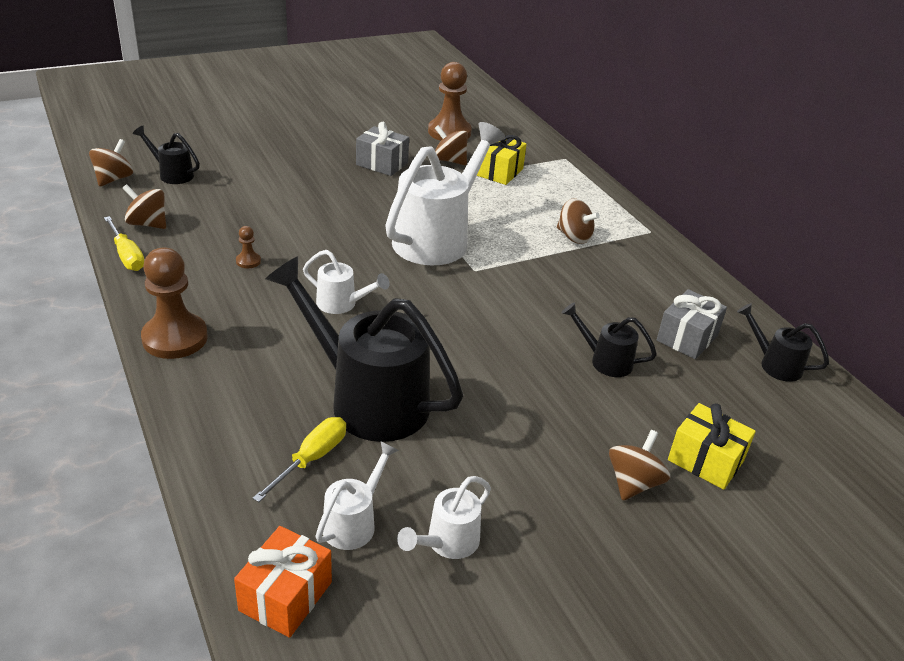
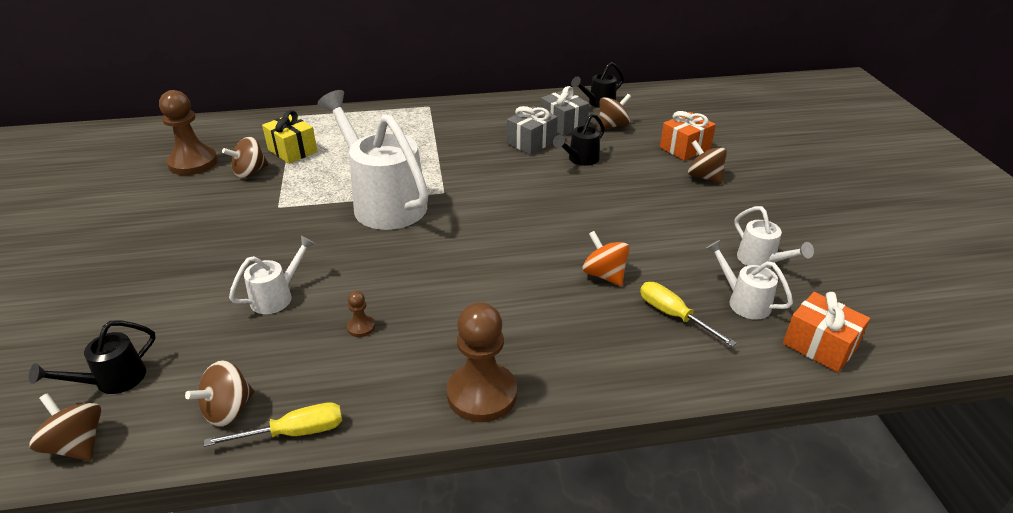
camera: 70 degrees left, 0 degrees up
(341, 304) = (464, 272): white watering can -> white watering can (276, 297)
(368, 399) = (604, 275): black watering can -> orange spinning top
(382, 164) = (223, 212): grey gift -> grey gift (531, 142)
(574, 237) = (419, 138): brown spinning top -> brown spinning top (612, 126)
(705, 460) = (685, 148): yellow gift -> orange gift

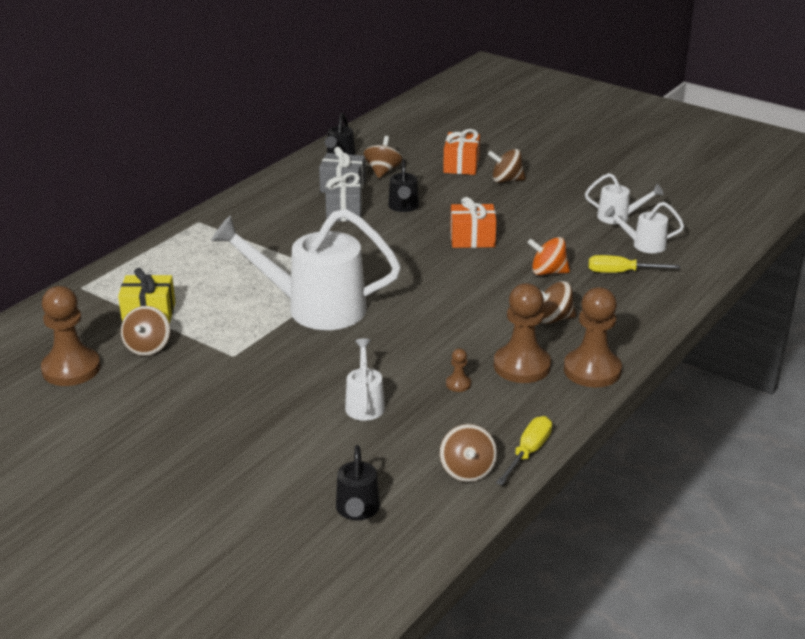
camera: 45 degrees left, 5 degrees down
(77, 445) = (412, 547): brown spinning top -> brown spinning top (553, 319)
(433, 346) = (522, 366): none -> brown pawn
(819, 345) = (710, 247): orange gift -> orange gift (472, 239)

